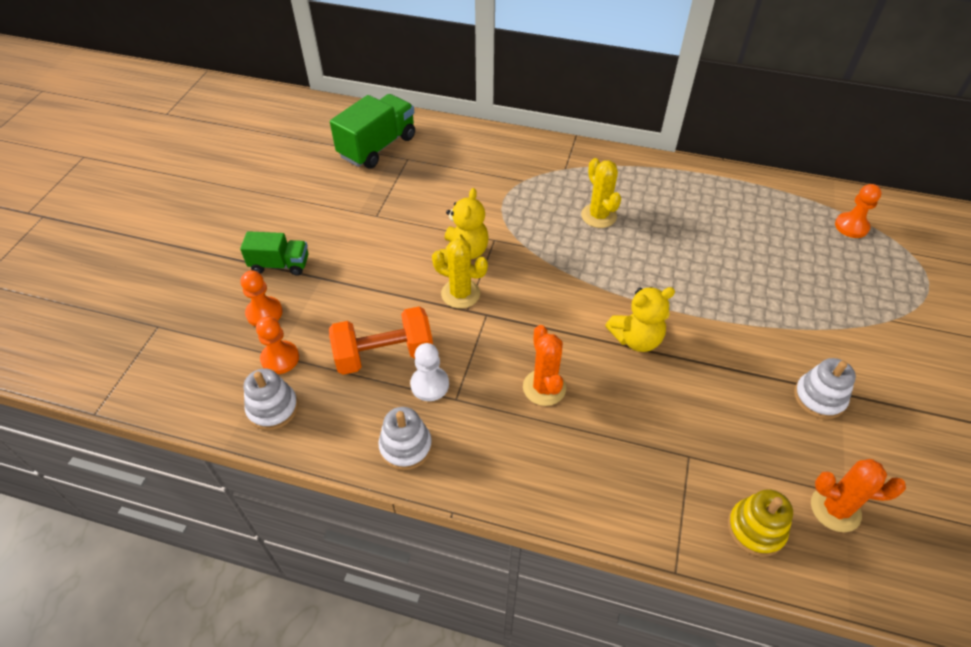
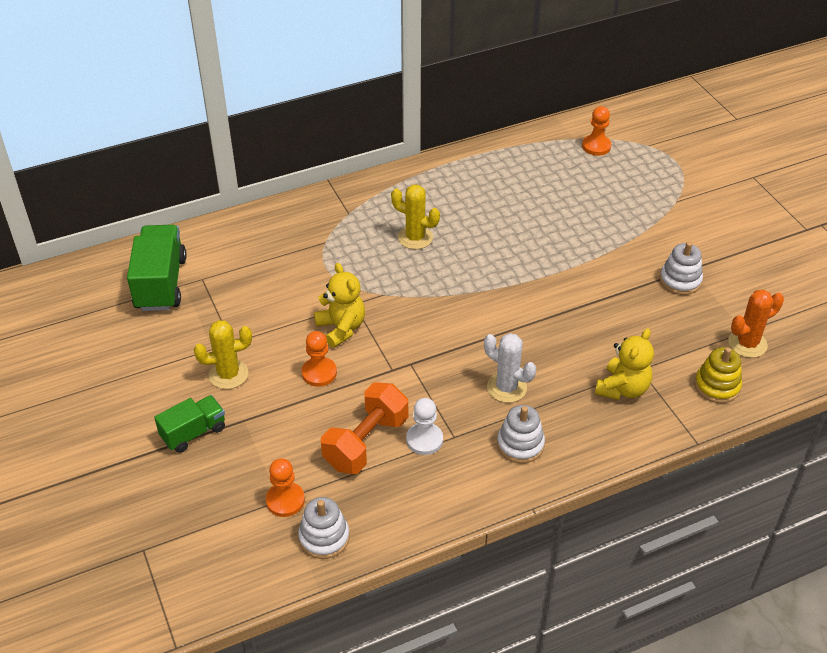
camera: 40 degrees left, 5 degrees down
(264, 313) = (228, 477): orange pawn -> orange pawn (319, 373)
(406, 446) = (454, 492): white stacking toy -> white stacking toy (520, 444)
(460, 294) = (374, 361): yellow cactus -> yellow cactus (228, 374)
(544, 387) = (506, 387): orange cactus -> white cactus
(636, 339) = (533, 314): yellow teddy bear -> yellow teddy bear (622, 389)

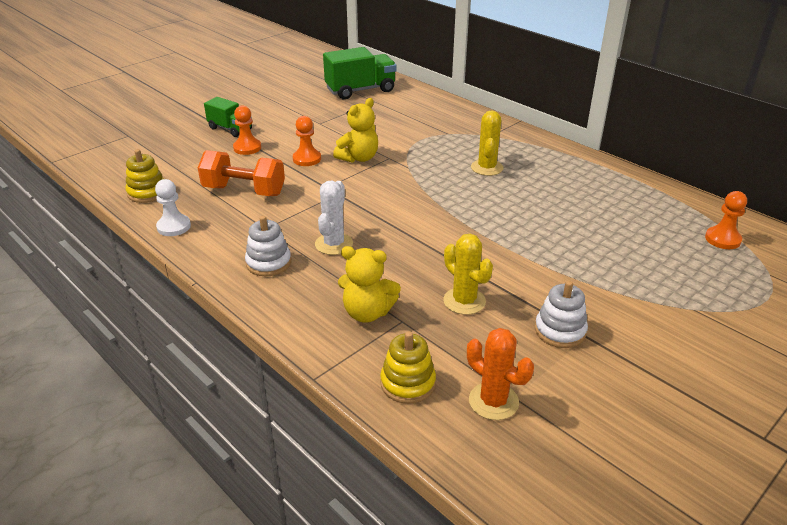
camera: 70 degrees right, 10 degrees down
(228, 374) = (288, 128): yellow cactus -> yellow cactus (464, 301)
(285, 500) = (178, 171): orange pawn -> orange pawn (247, 148)
(324, 537) = (147, 193): white stacking toy -> yellow stacking toy
(424, 440) = (256, 215): white pawn -> white pawn (174, 227)

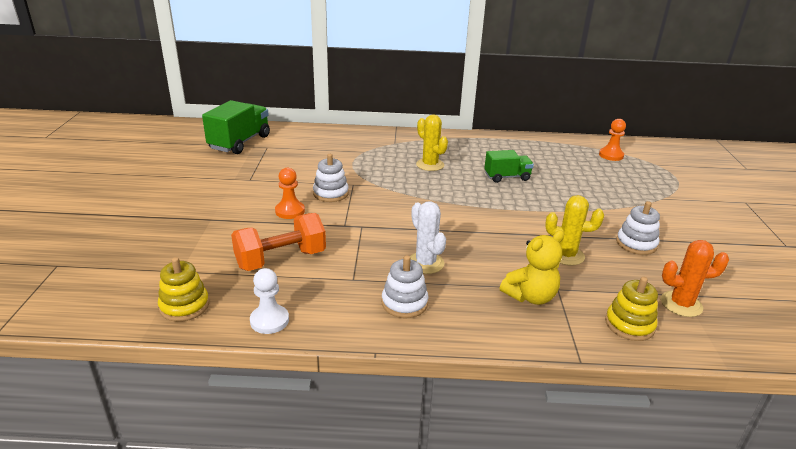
camera: 45 degrees left, 5 degrees down
(230, 129) = (170, 215): green truck -> green truck (507, 177)
(247, 148) = (218, 224): orange pawn -> none
(358, 158) = (331, 193): yellow teddy bear -> white stacking toy

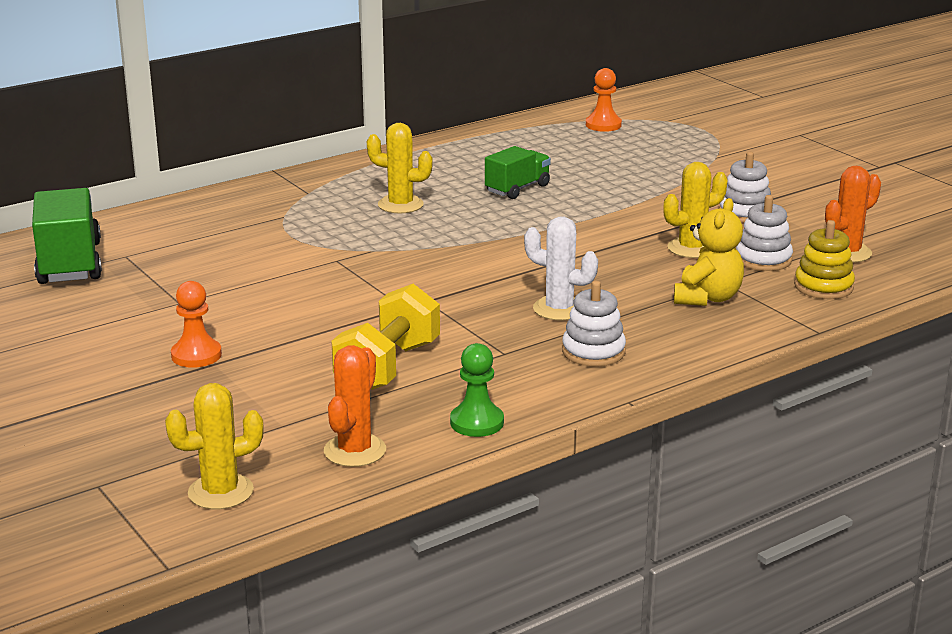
camera: 35 degrees left, 5 degrees down
(91, 298) = (220, 492): none -> yellow cactus
(184, 306) = (355, 451): yellow stacking toy -> orange cactus
(269, 320) = (477, 422): white pawn -> green pawn
(281, 259) = (388, 367): orange dumbbell -> yellow dumbbell
(290, 211) = (307, 317): orange pawn -> orange pawn (196, 355)
(331, 193) = (326, 280): white stacking toy -> white stacking toy (763, 259)

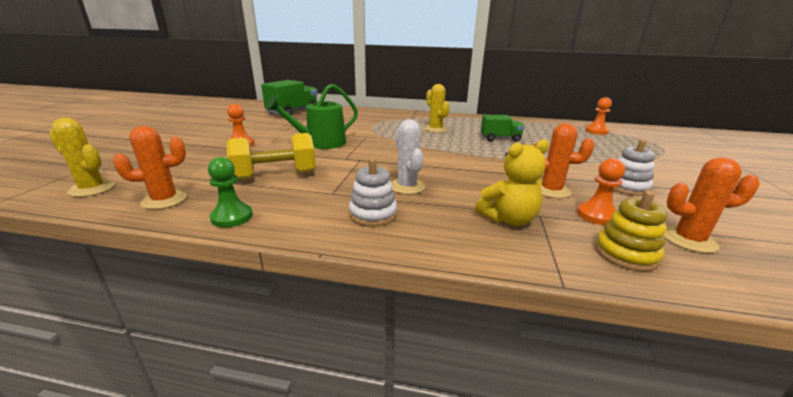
camera: 45 degrees right, 0 degrees up
(308, 300) = (321, 143): none -> green watering can
(691, 248) = (551, 190): yellow cactus -> orange cactus
(763, 259) = (597, 215): white stacking toy -> orange pawn

